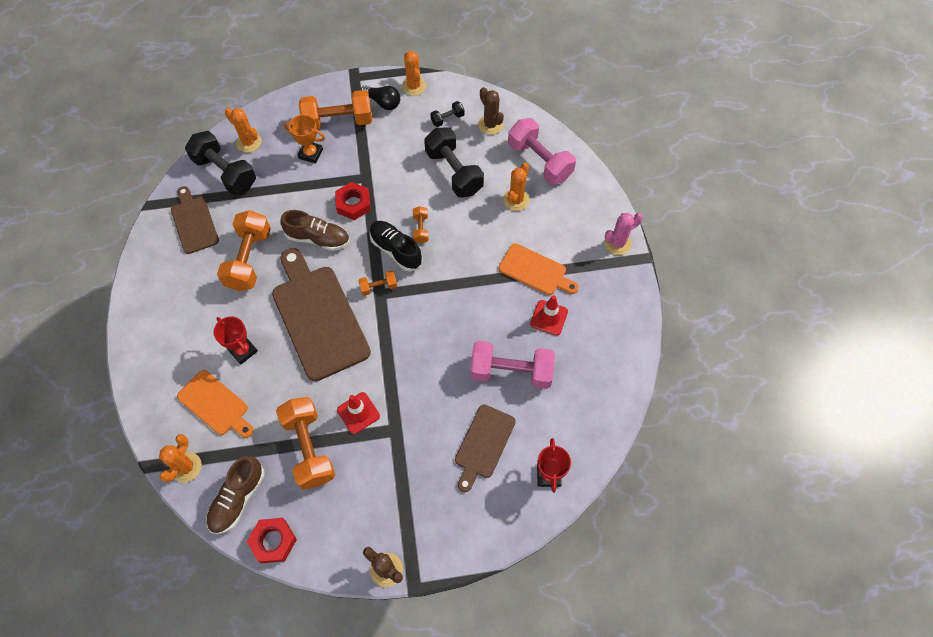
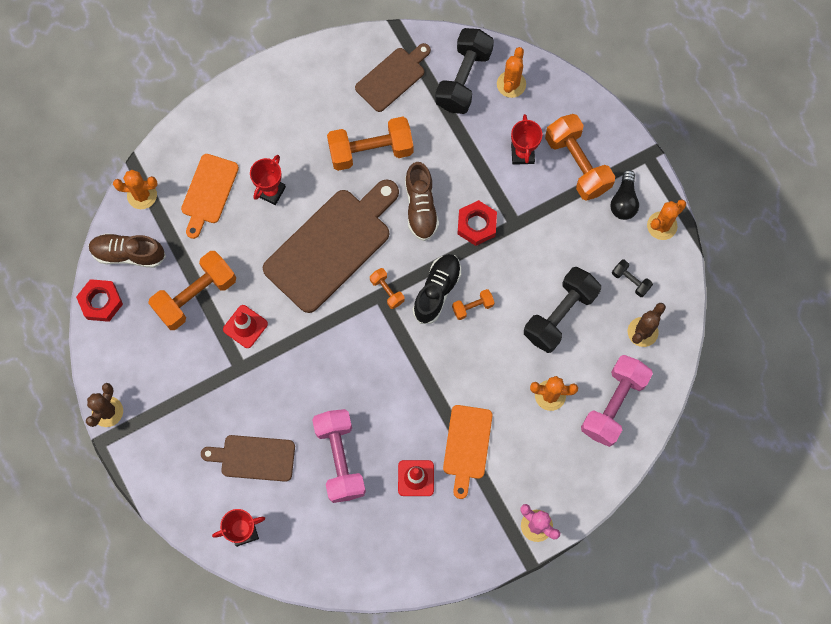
camera: 70 degrees right, 10 degrees up
(310, 154) = (522, 154): orange trophy -> red trophy

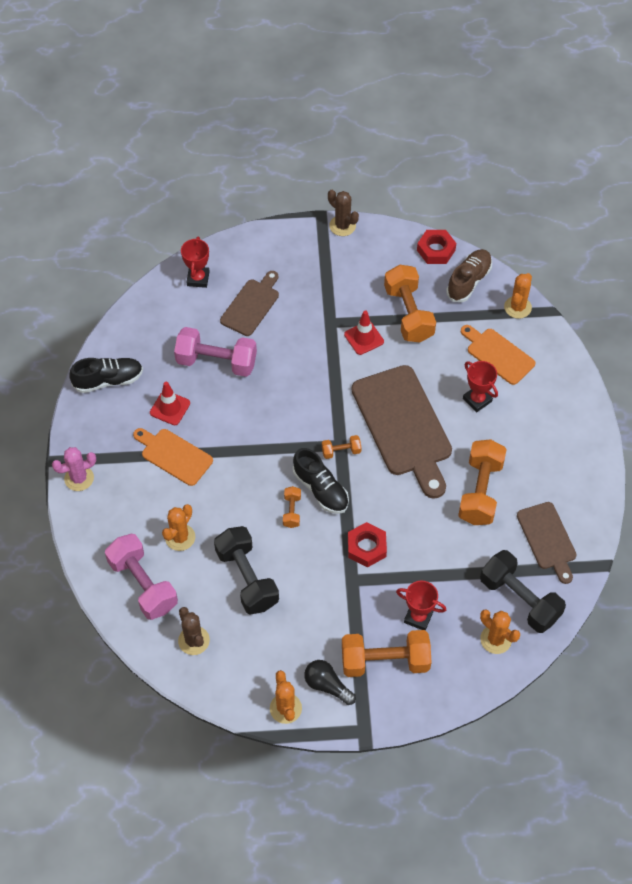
camera: 115 degrees right, 15 degrees down
(413, 558) = (108, 380): none -> black shoe
(421, 207) = (406, 509): brown shoe -> none
(630, 281) = (246, 653): black dumbbell -> none

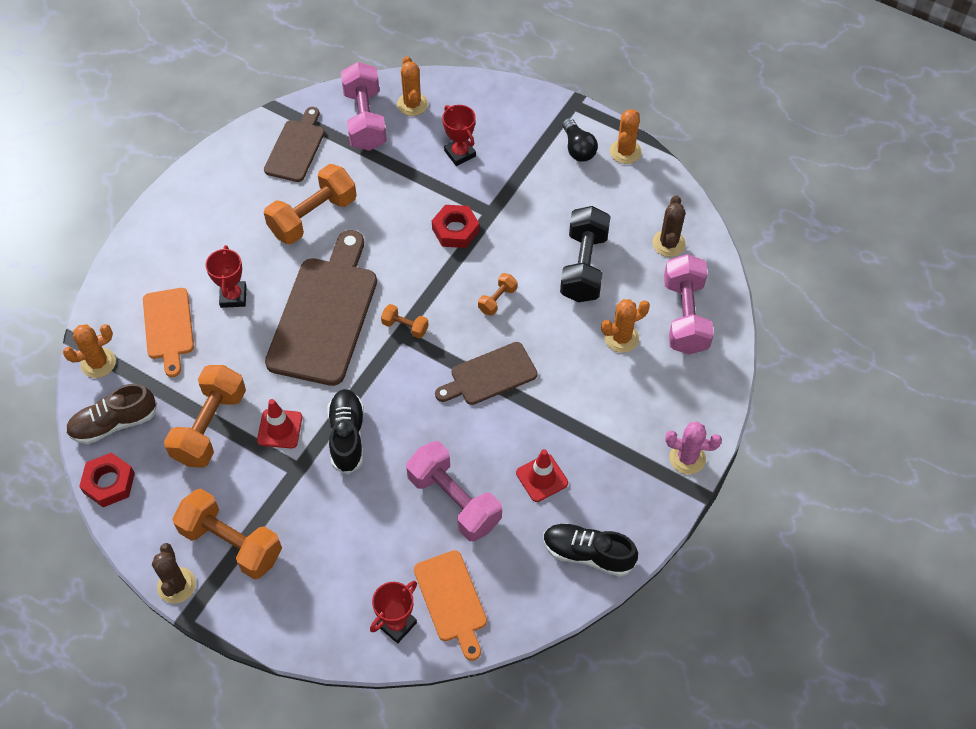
camera: 145 degrees left, 0 degrees up
(174, 455) = (572, 422): orange cutting board -> orange cutting board (451, 600)
(251, 305) = (364, 546): brown cutting board -> brown cutting board (489, 375)
(321, 489) = (454, 303): black shoe -> black shoe (347, 436)
(385, 661) = (516, 139): orange dumbbell -> orange dumbbell (231, 543)
(519, 599) = (365, 120): black dumbbell -> pink dumbbell

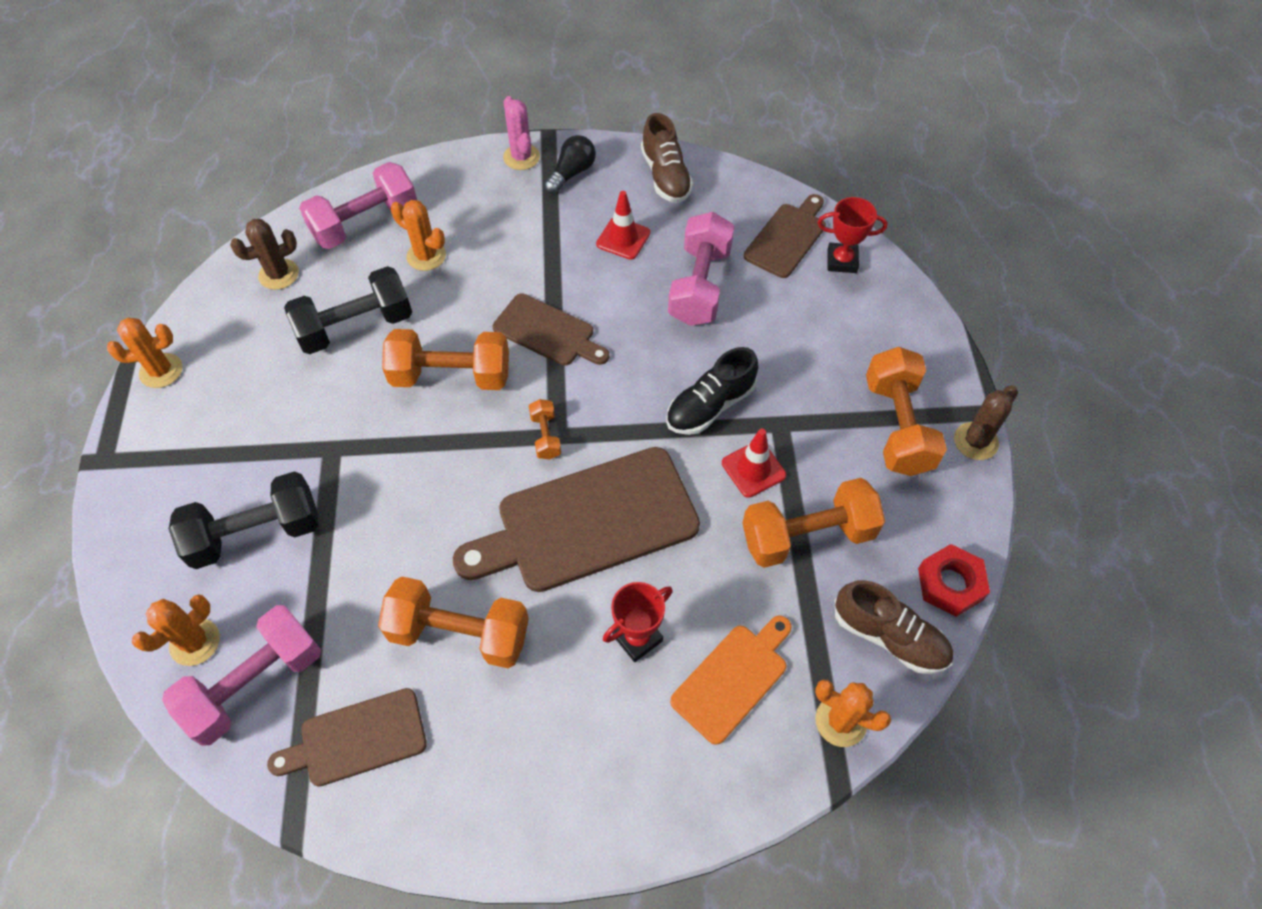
camera: 125 degrees left, 0 degrees up
(451, 600) = (787, 238): orange cutting board -> brown cutting board
(455, 230) = (381, 467): red nut -> none
(460, 153) = (256, 533): red trophy -> black dumbbell
(497, 300) = (451, 375): orange dumbbell -> orange dumbbell, size x2.10
(578, 148) = (180, 417): black light bulb -> black light bulb (572, 173)
(588, 554) = (665, 176): black shoe -> brown shoe

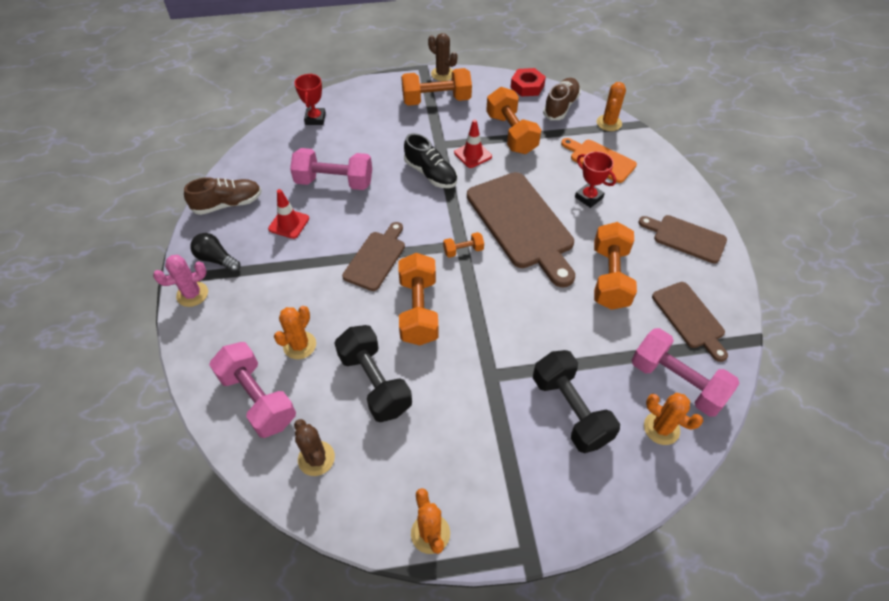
camera: 95 degrees left, 5 degrees down
(787, 238) = (294, 142): brown cutting board -> brown cutting board (686, 238)

